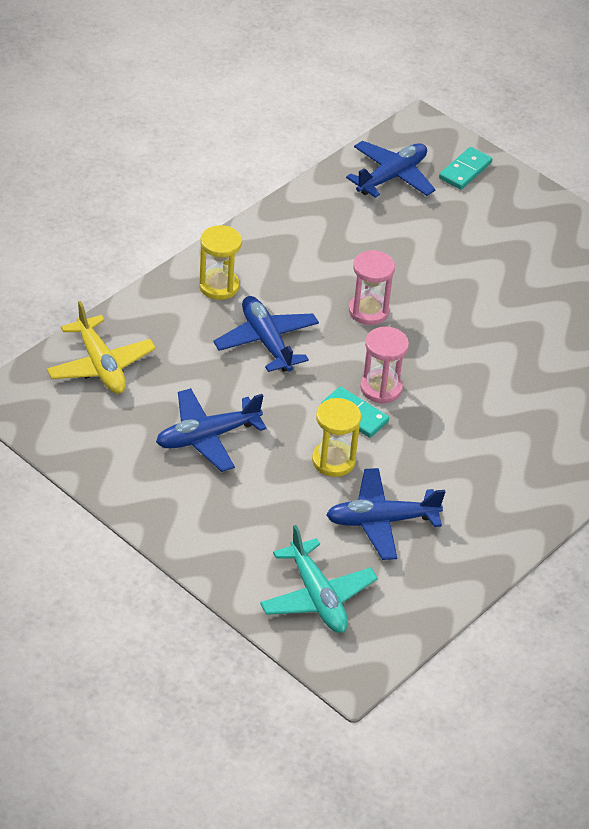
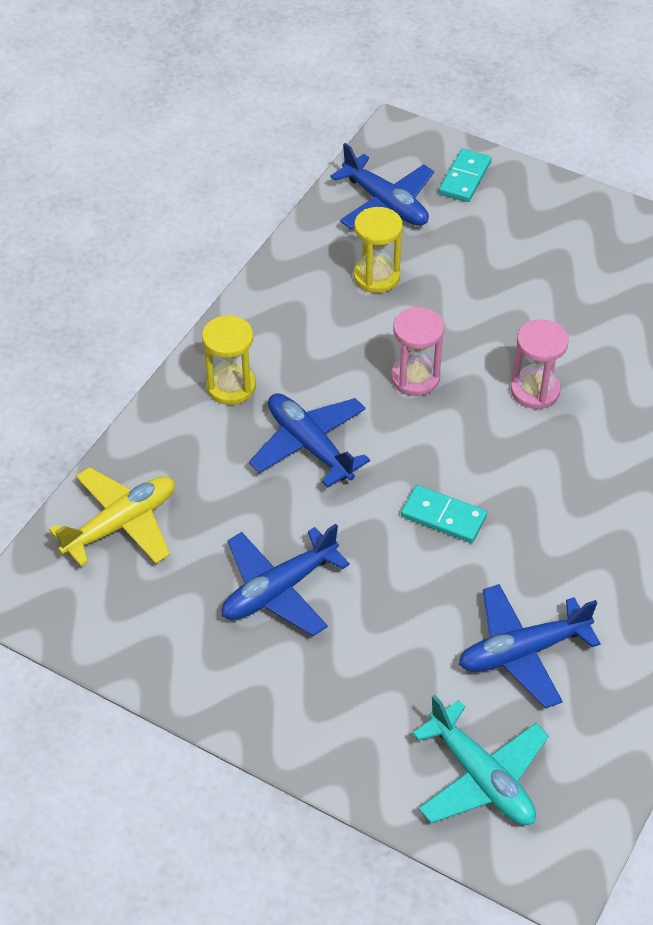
camera: 10 degrees left, 5 degrees up
(100, 365) = (121, 524): yellow plane -> yellow plane turned 90 degrees counterclockwise
(333, 461) = (439, 584): yellow hourglass -> yellow hourglass (376, 276)
(381, 388) = (463, 474): pink hourglass -> pink hourglass (535, 390)
(391, 177) = (385, 204): blue plane -> blue plane turned 105 degrees clockwise

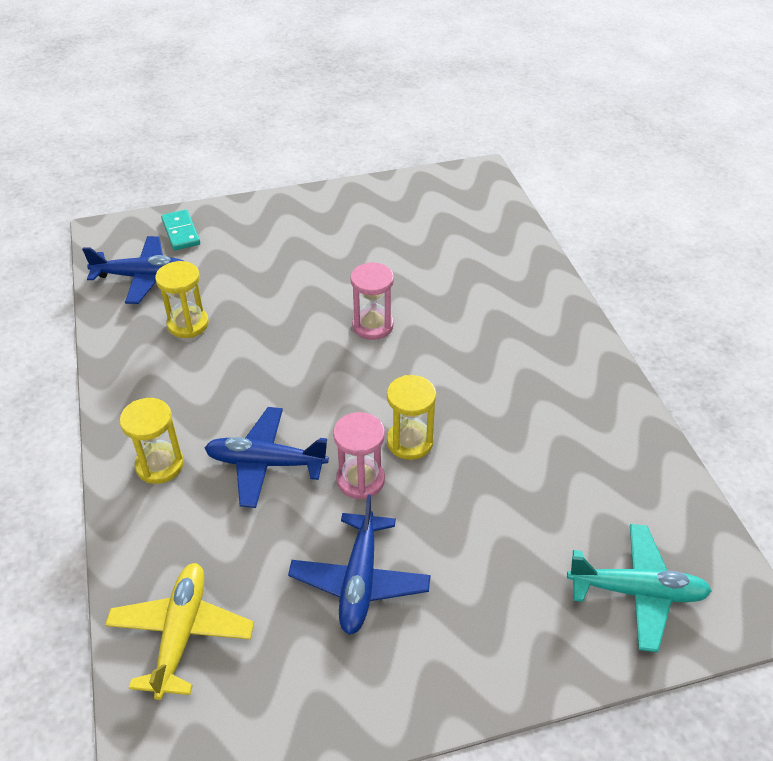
camera: 45 degrees left, 5 degrees down
(415, 378) = (288, 369): pink hourglass -> pink hourglass (360, 480)
(443, 516) = (410, 442): turquoise domino -> yellow hourglass
(523, 652) = (559, 488): blue plane -> none

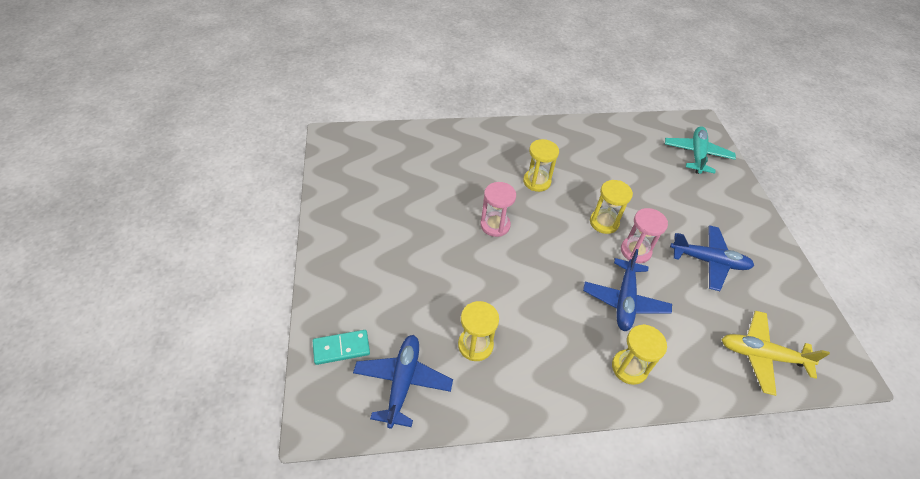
camera: 85 degrees left, 5 degrees up
(471, 362) = (536, 181): none -> yellow hourglass

